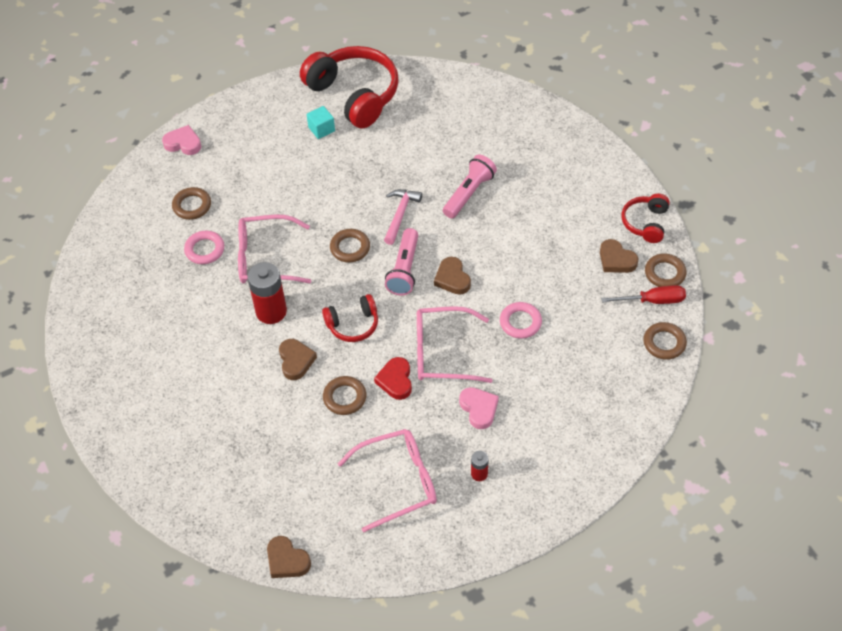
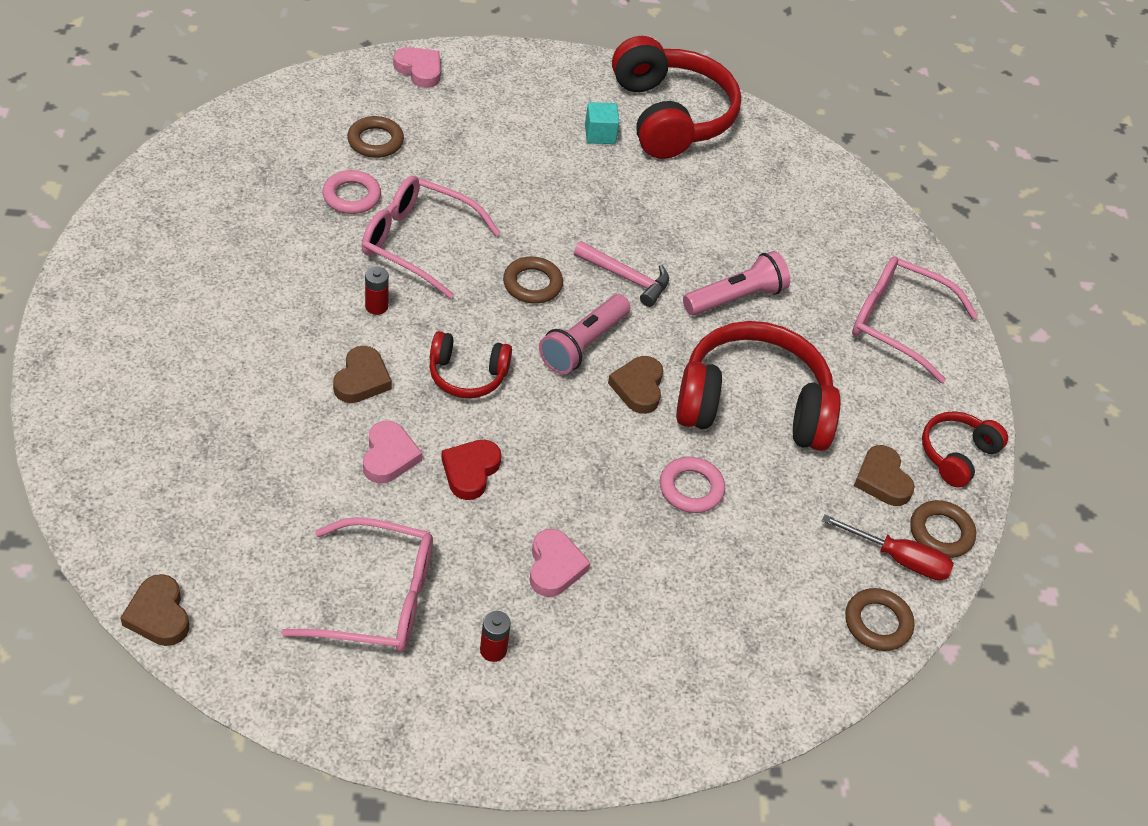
camera: 20 degrees right, 5 degrees down
(271, 311) = (376, 306): red battery -> red battery, size x0.50
(344, 397) = (389, 456): brown ring -> pink heart
(400, 214) = (626, 278): pink hammer -> pink hammer turned 75 degrees clockwise
(441, 352) = (557, 469): pink glasses -> pink glasses (896, 323)
(521, 254) = (753, 405): none -> red headphones

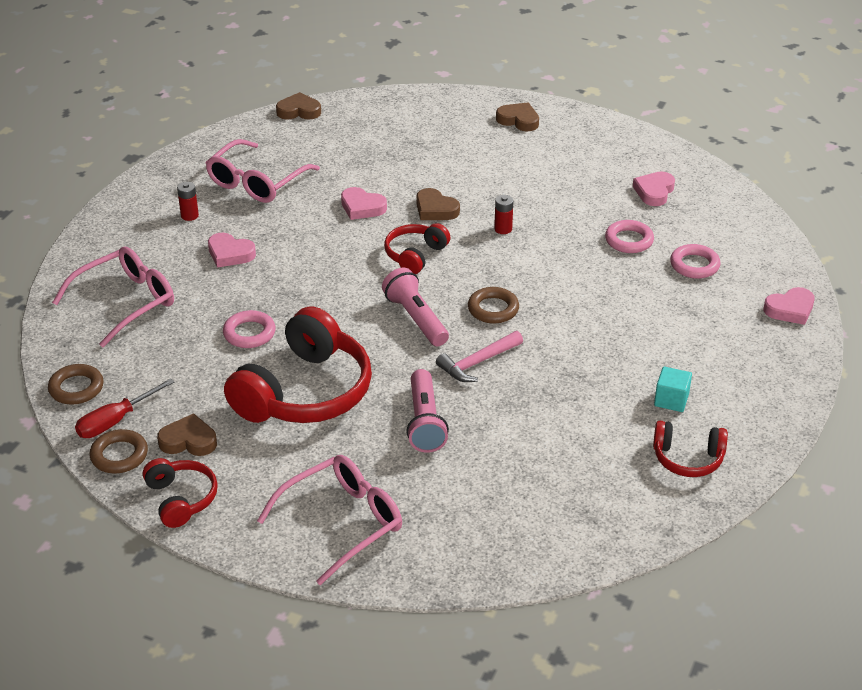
camera: 120 degrees right, 10 degrees down
(241, 188) = (654, 192): none -> pink heart
(375, 141) = (694, 265): brown ring -> pink ring
(416, 242) = (564, 261): pink glasses -> pink glasses (127, 302)
(470, 471) = (329, 237): red heart -> none
(638, 387) = (357, 335): brown heart -> brown heart (518, 120)
(670, 116) = (687, 458): red headphones -> red headphones, size x0.51

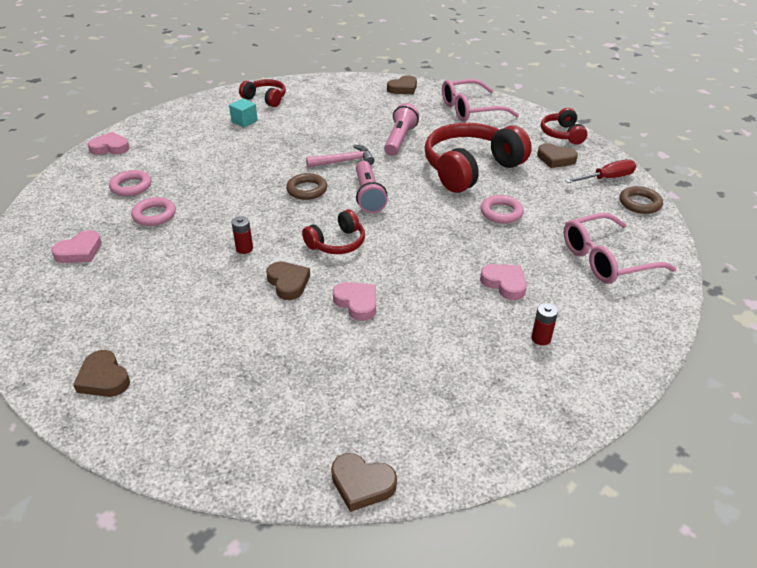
camera: 160 degrees left, 0 degrees up
(119, 455) = (602, 160): brown ring -> none
(256, 183) = (458, 365): pink glasses -> none
(482, 552) = (403, 88): none -> brown heart

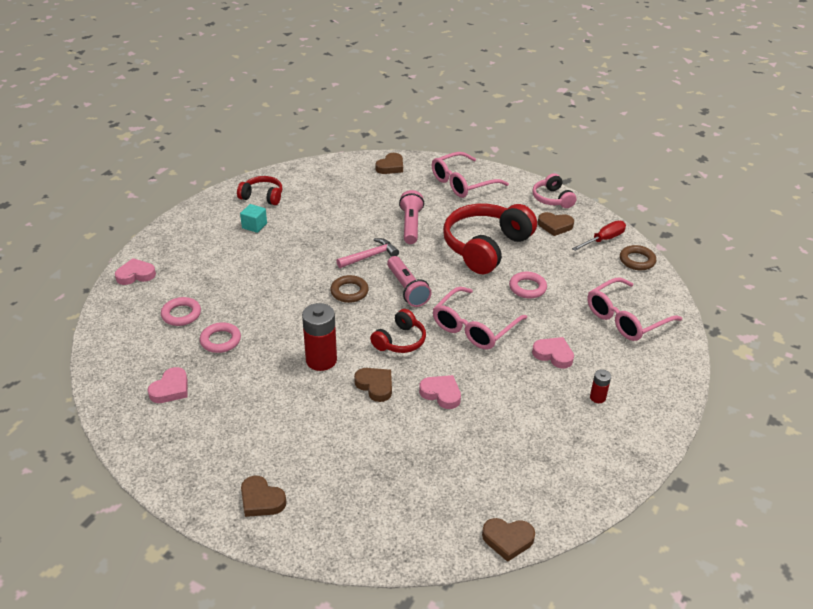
camera: 15 degrees left, 0 degrees up
(244, 249) = (321, 360): red battery -> red battery, size x2.02
(423, 242) = (473, 328): none -> pink glasses
(562, 134) = (552, 199): red headphones -> pink headphones

